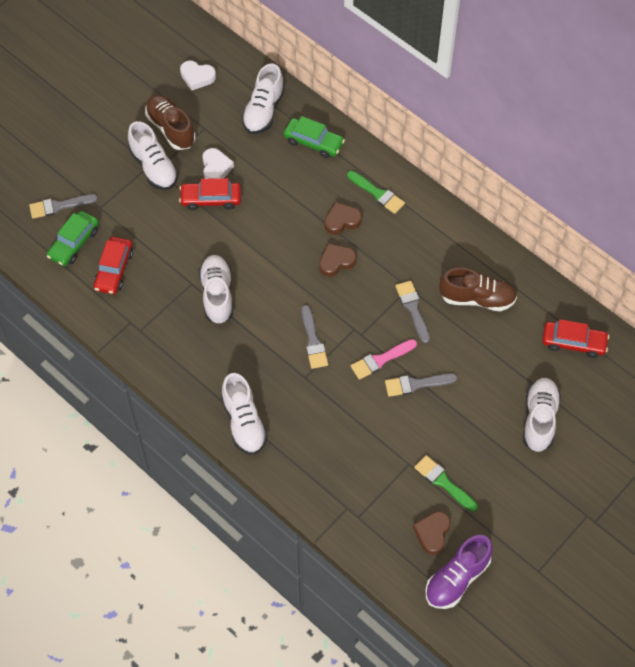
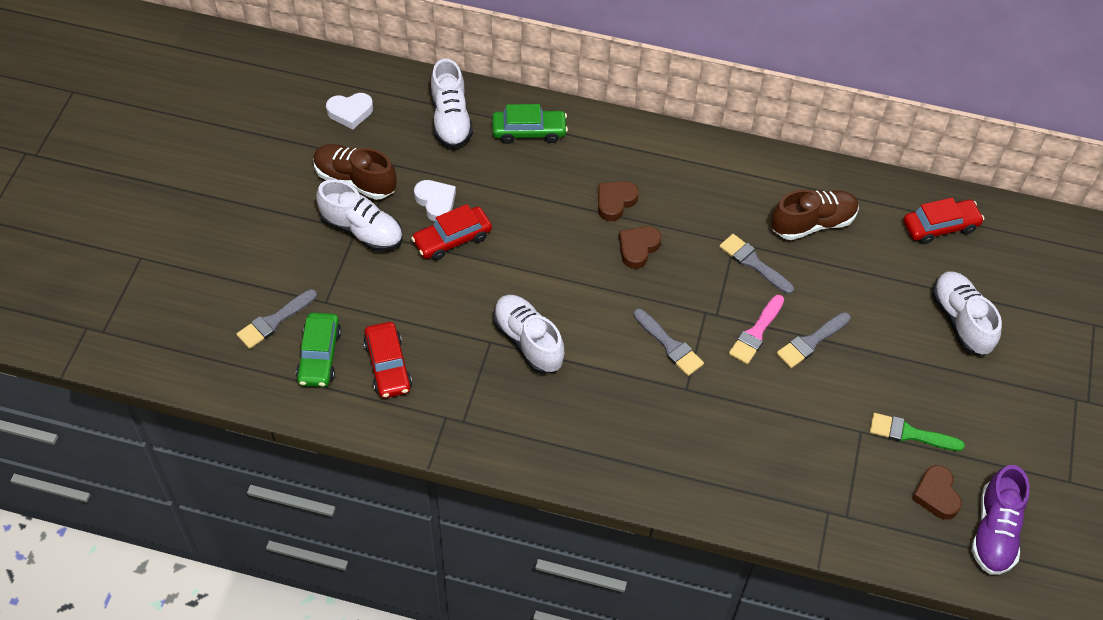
camera: 30 degrees left, 5 degrees down
(244, 422) = (651, 471): white shoe -> none
(377, 193) = (634, 157): green brush -> none

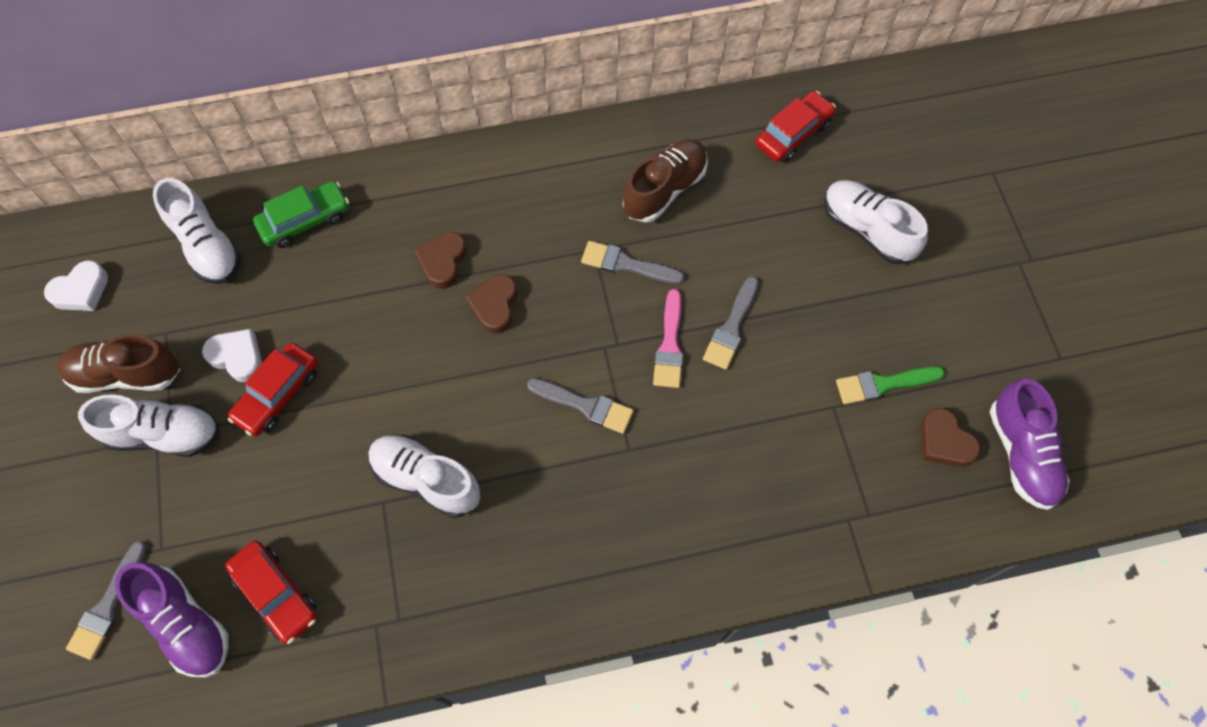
camera: 25 degrees left, 10 degrees up
(319, 356) = (185, 623): green car -> purple shoe

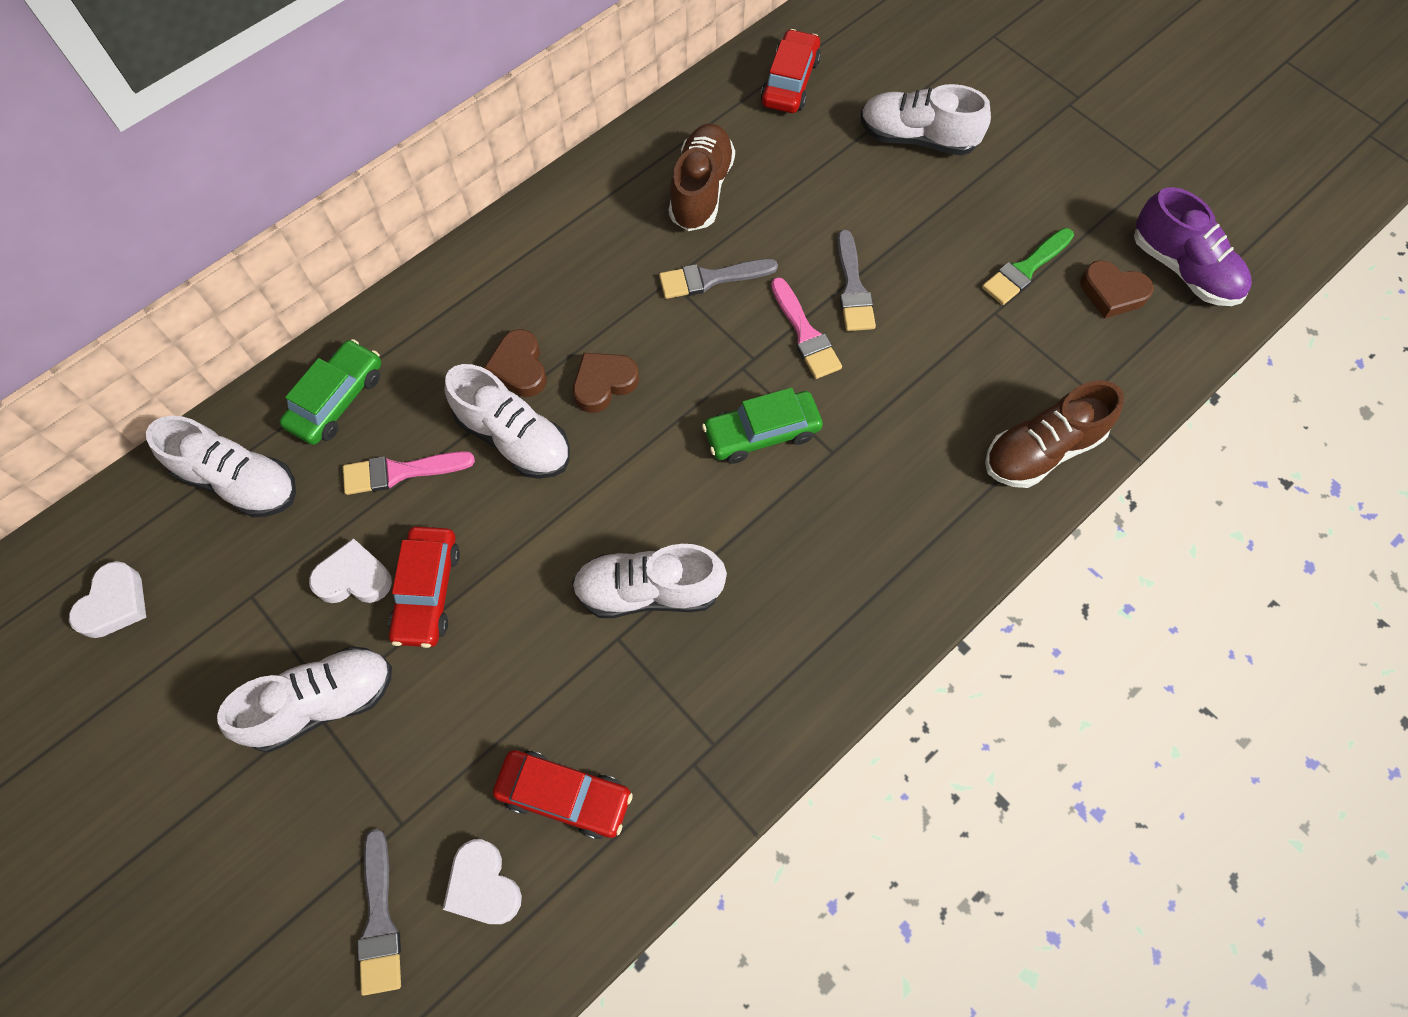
camera: 30 degrees left, 0 degrees up
(126, 374) = (233, 664): brown shoe -> brown shoe (1042, 450)
(185, 623) = (483, 885): purple shoe -> white heart
(314, 296) = (400, 472): none -> pink brush
(406, 313) = (514, 438): none -> white shoe
(494, 305) = (604, 384): brown heart -> brown heart turned 75 degrees clockwise
(585, 405) = (761, 433): grey brush -> green car

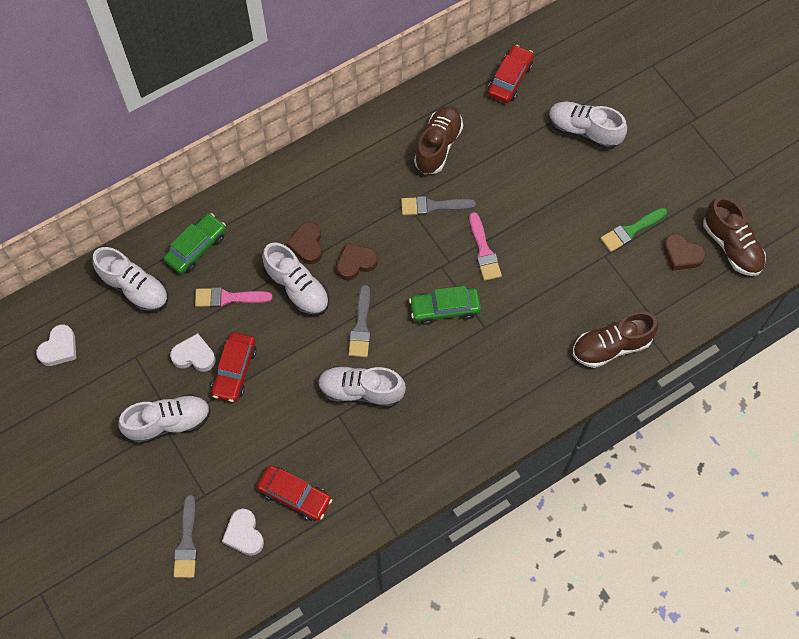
camera: 10 degrees right, 0 degrees up
(853, 288) = (519, 226): grey brush -> grey brush (361, 326)
(1183, 269) = (731, 246): purple shoe -> brown shoe

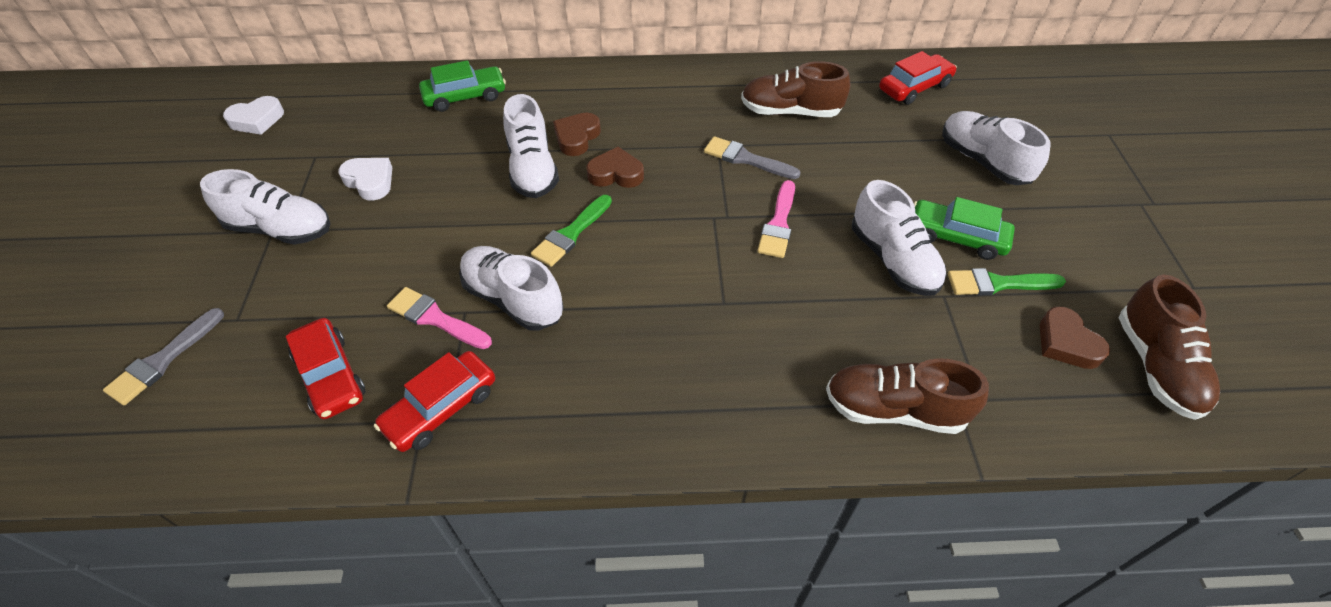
camera: 30 degrees right, 15 degrees down
(135, 288) = (375, 103): white shoe -> white shoe (893, 260)
(228, 298) = (454, 148): pink brush -> pink brush (435, 318)
(234, 370) = (396, 213): red car -> red car (441, 408)
(244, 534) = (230, 388): white heart -> none
(361, 326) = (571, 234): grey brush -> green brush
(438, 146) = (790, 111): brown shoe -> brown shoe turned 135 degrees counterclockwise
(445, 309) = (686, 260): green car -> green car (956, 237)

